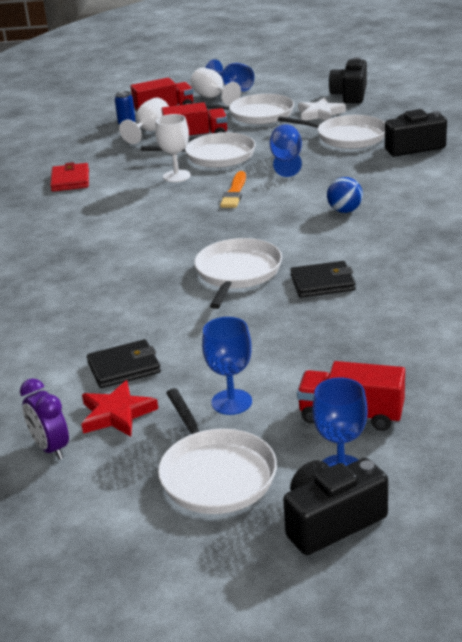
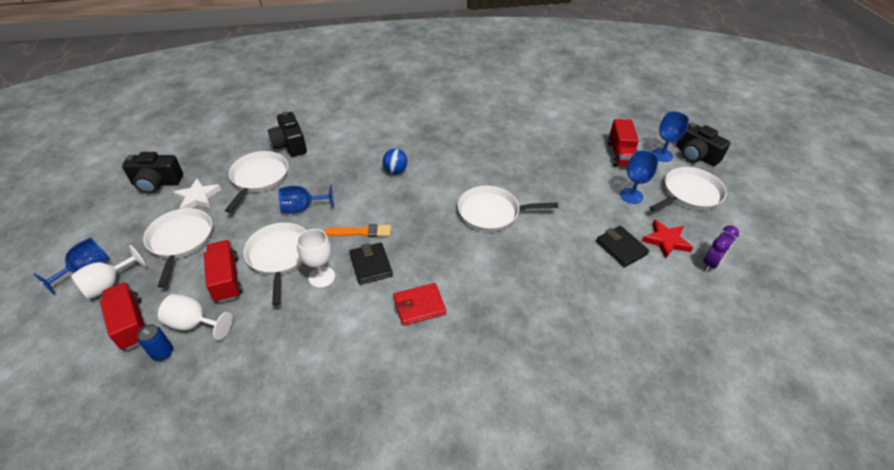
camera: 105 degrees left, 15 degrees up
(70, 180) = (319, 368): red wallet -> red wallet (419, 306)
(322, 283) = (496, 173): black wallet -> black wallet (371, 265)

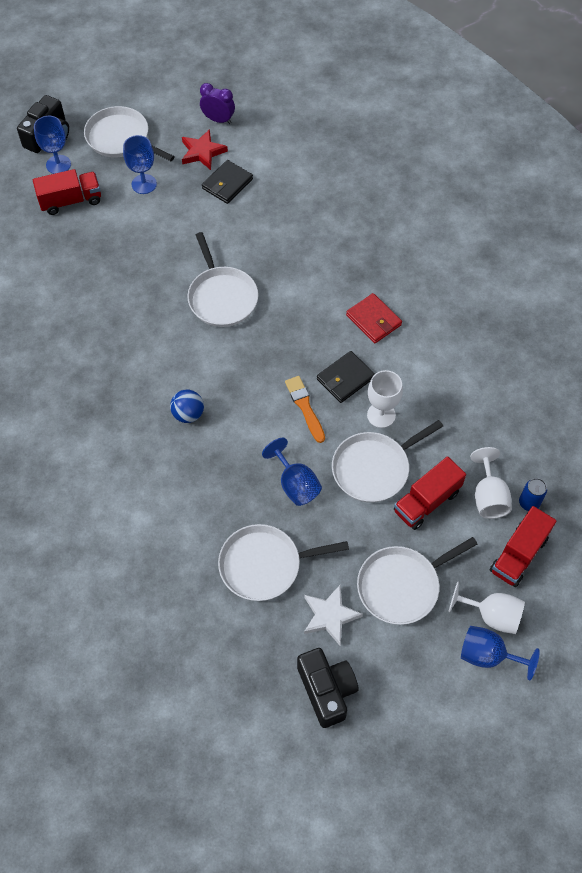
camera: 110 degrees left, 15 degrees up
(290, 144) = (183, 565): black camera -> none

